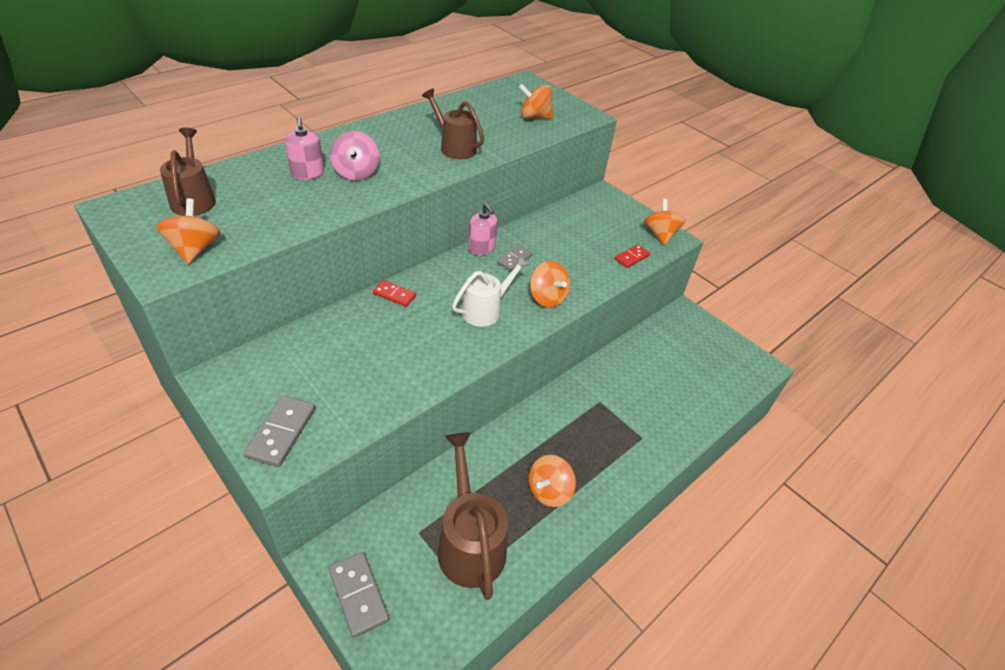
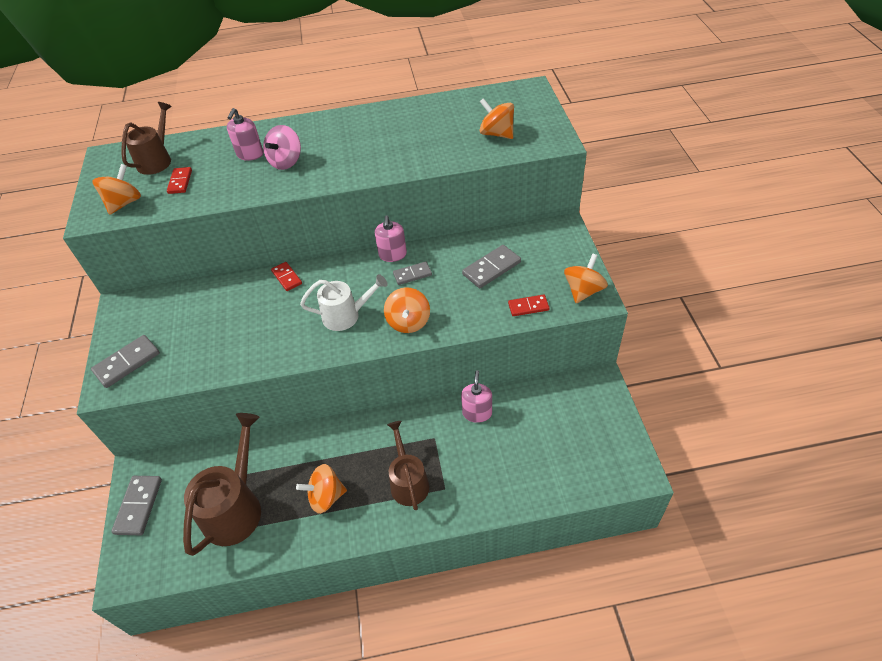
camera: 40 degrees right, 5 degrees up
(248, 214) = (180, 182): none -> red domino
(454, 147) = (389, 152): brown watering can -> brown watering can (408, 481)
(577, 237) = (491, 268): none -> grey domino
(616, 368) = (477, 413): none -> pink soap dispenser

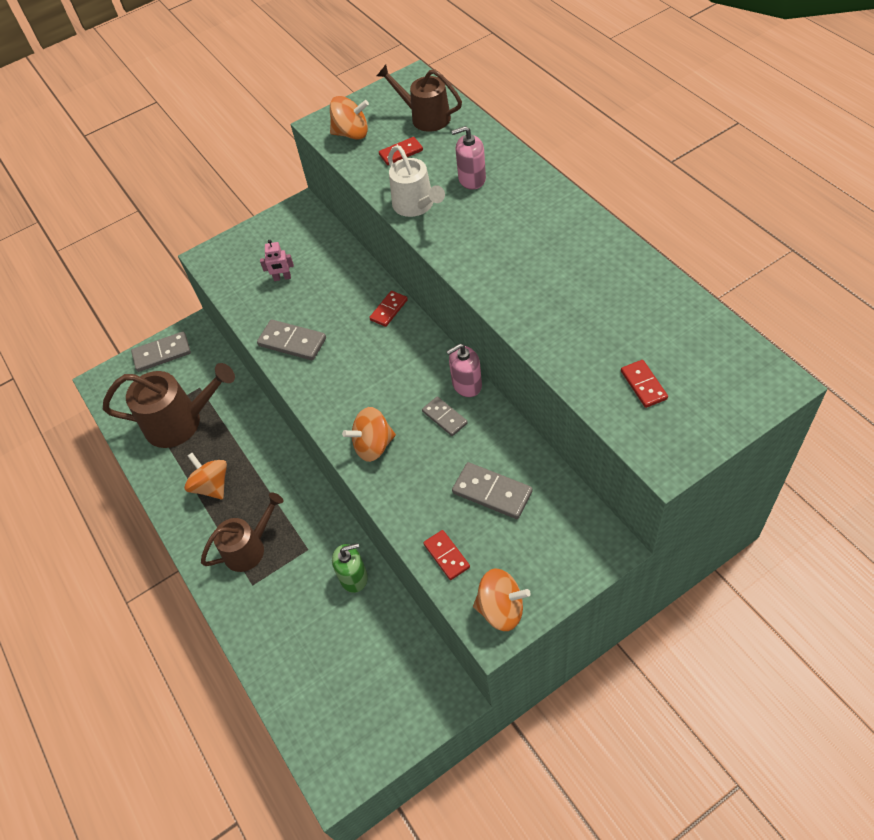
camera: 70 degrees right, 5 degrees up
(127, 363) = (238, 254): grey domino -> grey domino (292, 342)
(157, 160) = (425, 117): brown watering can -> brown watering can turned 150 degrees counterclockwise
(187, 337) = (282, 278): none -> pink robot
(286, 161) = (475, 214): pink spinning top -> none
(346, 315) = (359, 386): white watering can -> white watering can (416, 206)
(477, 413) = (354, 577): pink soap dispenser -> green soap dispenser
(497, 134) = (643, 385): orange spinning top -> red domino

